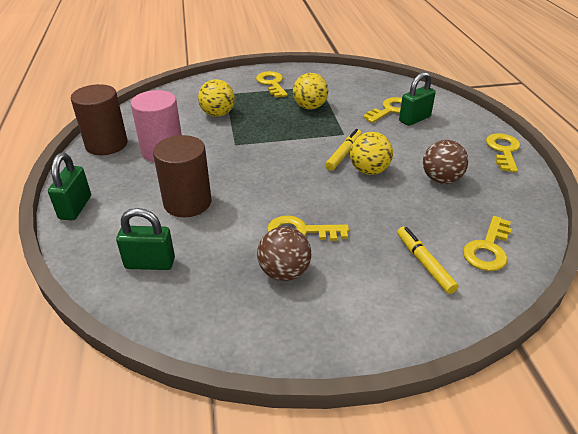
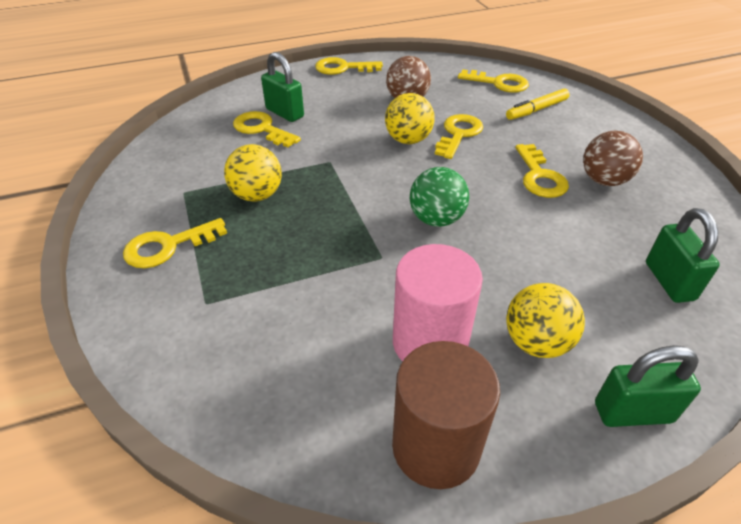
camera: 100 degrees left, 5 degrees up
(187, 202) = (543, 276): brown cylinder -> none
(218, 114) = (289, 297): yellow ball -> yellow ball (536, 342)
(263, 169) = (436, 219): none -> green ball
(344, 154) = (378, 158): yellow marker -> none
(376, 199) = (458, 134): none -> yellow key

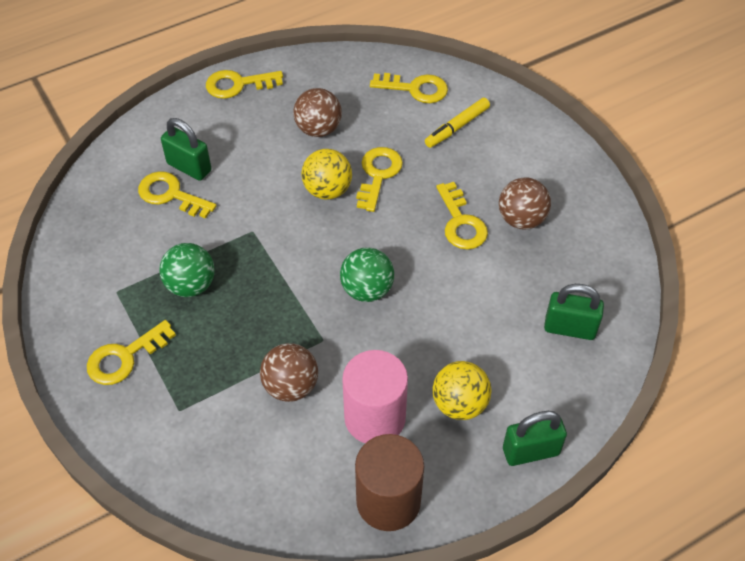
camera: 10 degrees left, 10 degrees up
(257, 195) = (191, 285): yellow ball -> green ball
(336, 296) = (291, 386): none -> brown ball
(669, 281) = (569, 328): green padlock -> green padlock turned 60 degrees counterclockwise

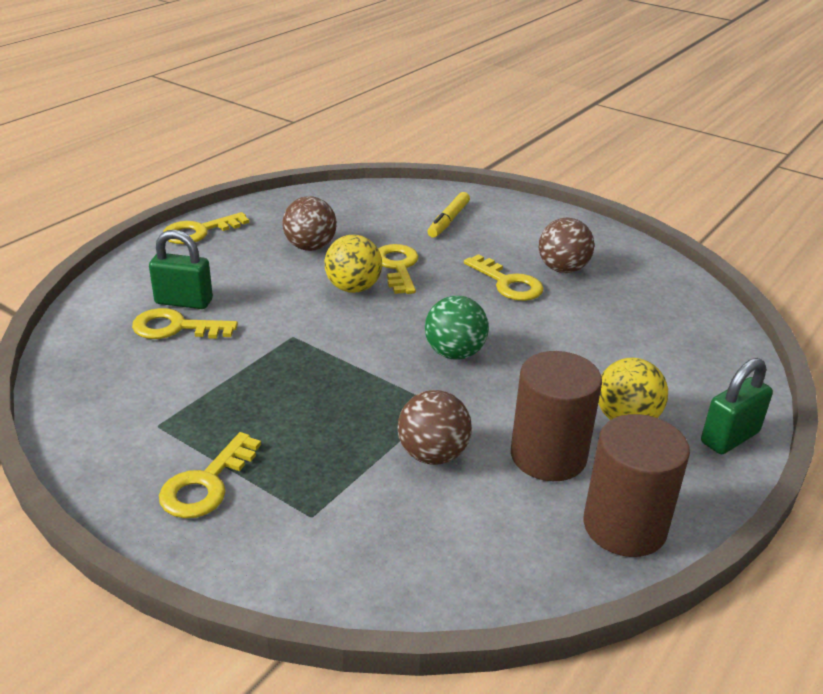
camera: 25 degrees left, 20 degrees down
(191, 285) = (250, 397): green ball -> none
(375, 418) = (548, 456): pink cylinder -> brown cylinder
(415, 89) = (387, 203): yellow key -> none
(569, 328) = (677, 334): green padlock -> none

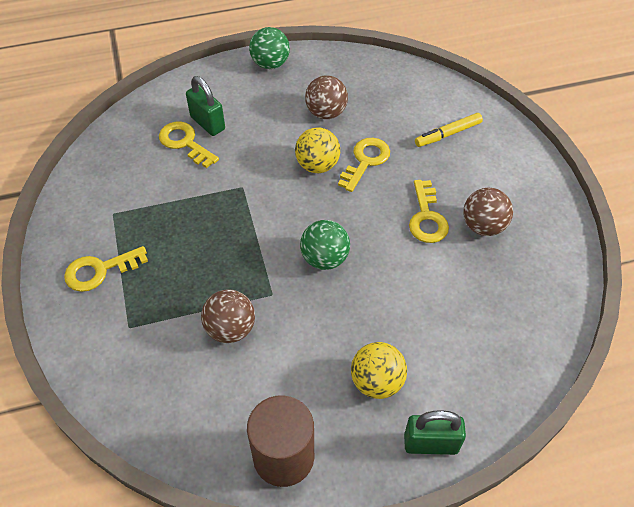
camera: 40 degrees right, 20 degrees up
(199, 231) = (270, 64): yellow key -> green ball
(548, 456) = (295, 375): brown cylinder -> none

